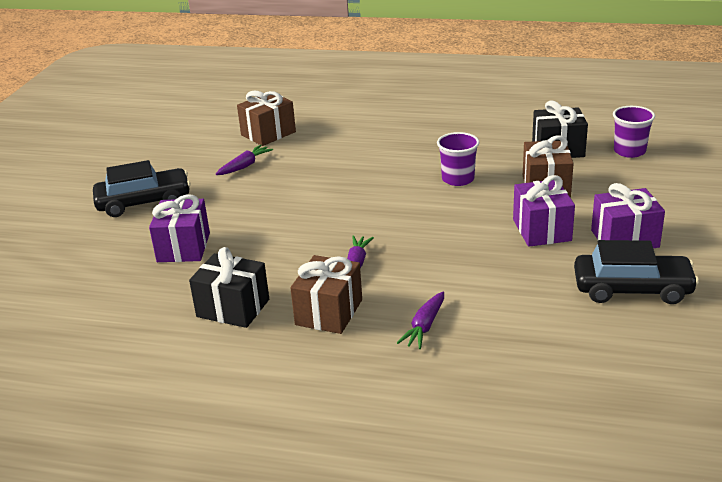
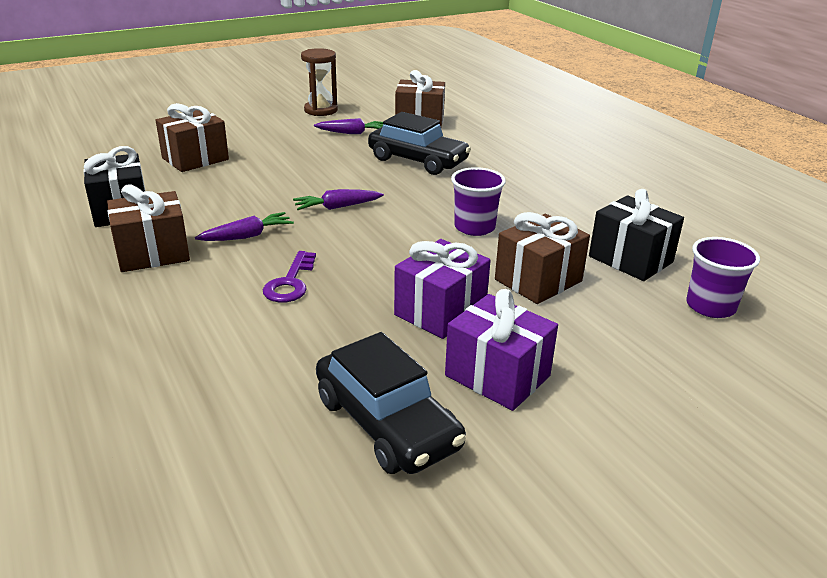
camera: 45 degrees right, 0 degrees up
(144, 202) = (246, 122): black car -> black car (418, 160)
(177, 163) = (321, 110): none -> brown hourglass
(183, 247) = (195, 159): purple gift -> brown gift
(424, 326) = (171, 310): purple carrot -> purple carrot (337, 207)
(444, 269) = (290, 282): none -> purple key

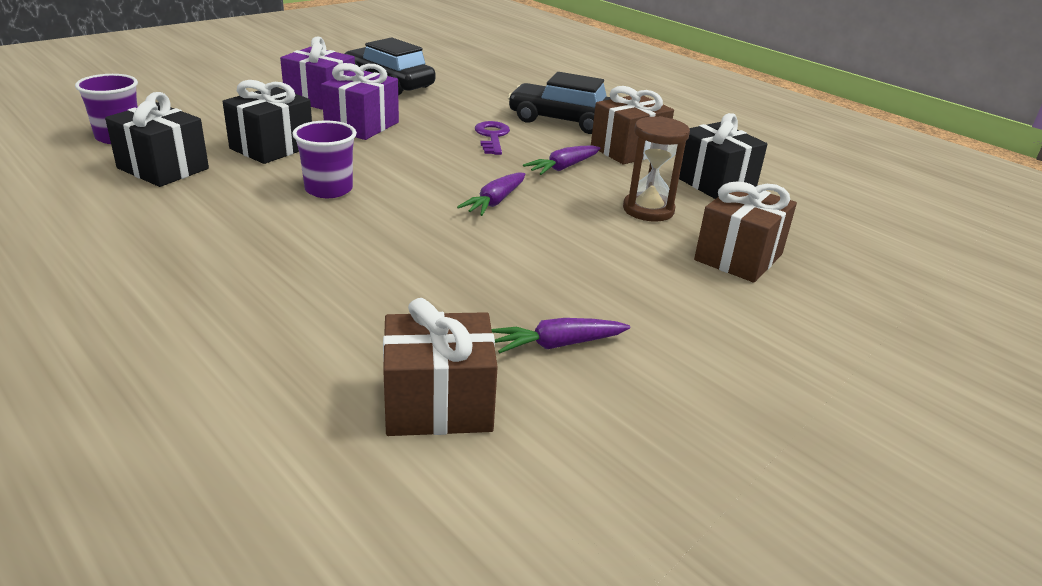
camera: 165 degrees right, 0 degrees up
(321, 110) = (675, 420): brown hourglass -> brown hourglass (648, 210)
(337, 207) = (495, 202): purple carrot -> purple carrot turned 150 degrees clockwise
(418, 160) = (416, 285): black car -> black car (562, 121)
(538, 280) = (272, 147): brown gift -> black gift

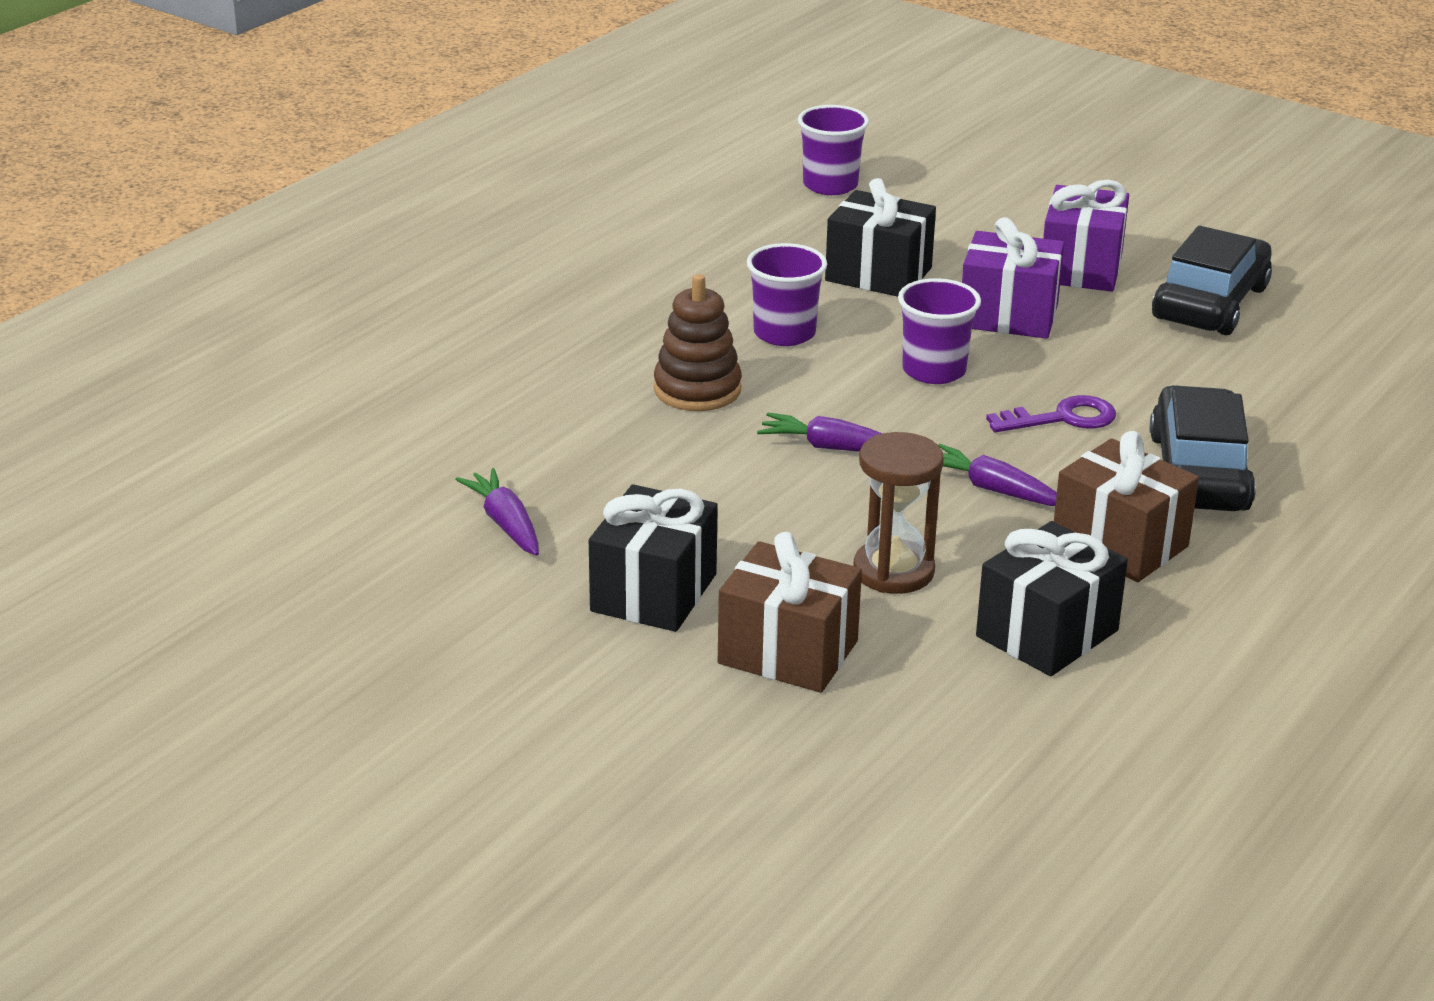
camera: 80 degrees right, 0 degrees up
(163, 168) = (767, 231): black gift -> black gift (654, 593)
(388, 232) = (697, 390): none -> brown stacking toy
(415, 156) = (934, 371): none -> purple cup
(438, 404) = (381, 469): brown gift -> none

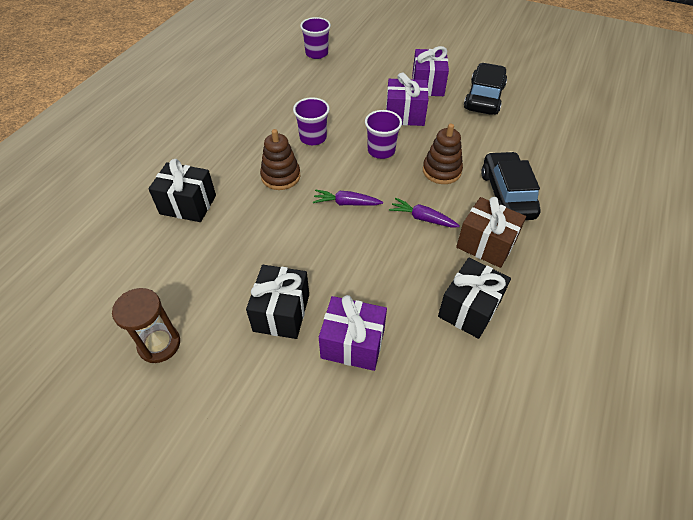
camera: 10 degrees left, 20 degrees up
(505, 523) = (204, 276): purple carrot -> none
(788, 652) = (353, 343): brown gift -> purple gift
(878, 274) = (346, 99): black gift -> black gift (188, 204)
(893, 571) = (390, 279): brown hourglass -> brown hourglass (159, 344)
(1062, 418) = (441, 171): purple key -> brown stacking toy

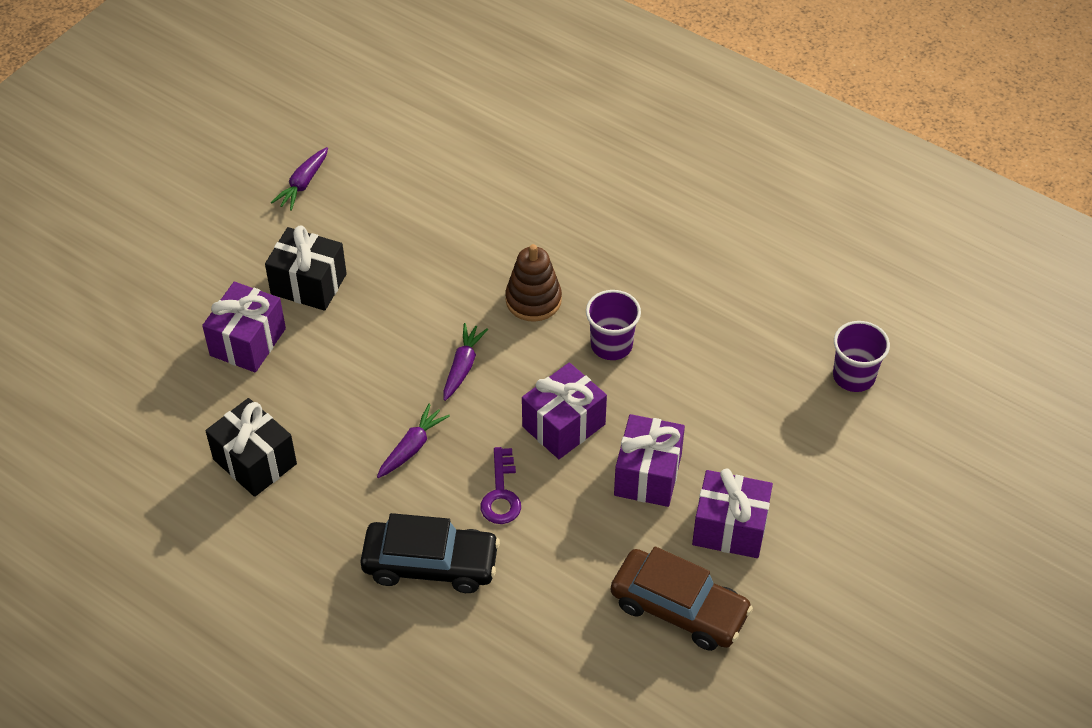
camera: 100 degrees right, 0 degrees up
(159, 344) = (303, 184): brown hourglass -> purple carrot
(188, 204) = (502, 204): black gift -> none
(381, 150) = (564, 425): purple cup -> purple gift
(441, 171) = (501, 493): brown stacking toy -> purple key
(484, 97) = (679, 608): black car -> brown car
(486, 244) = (346, 508): brown gift -> none

